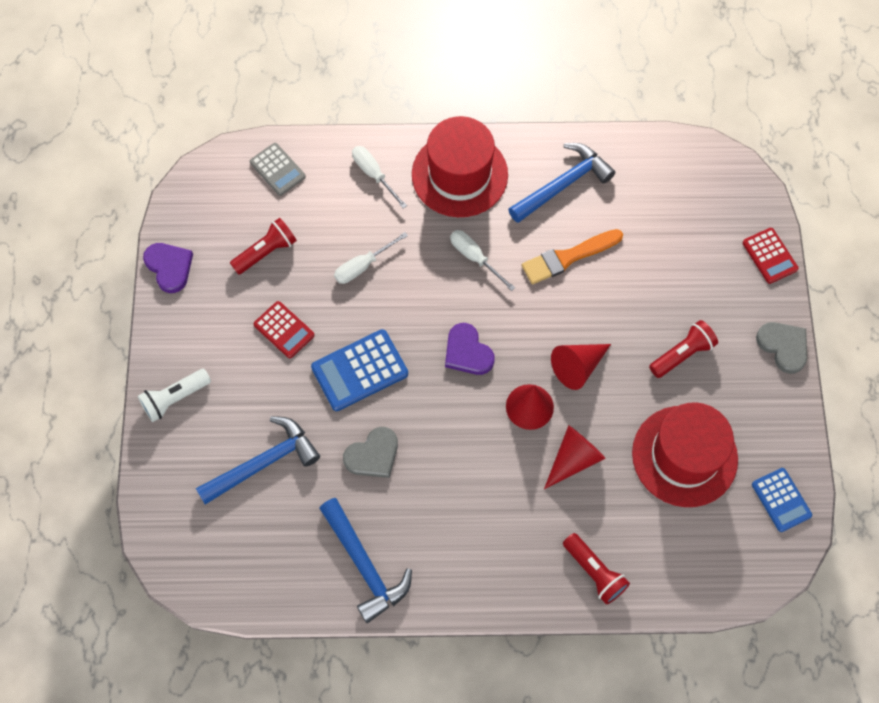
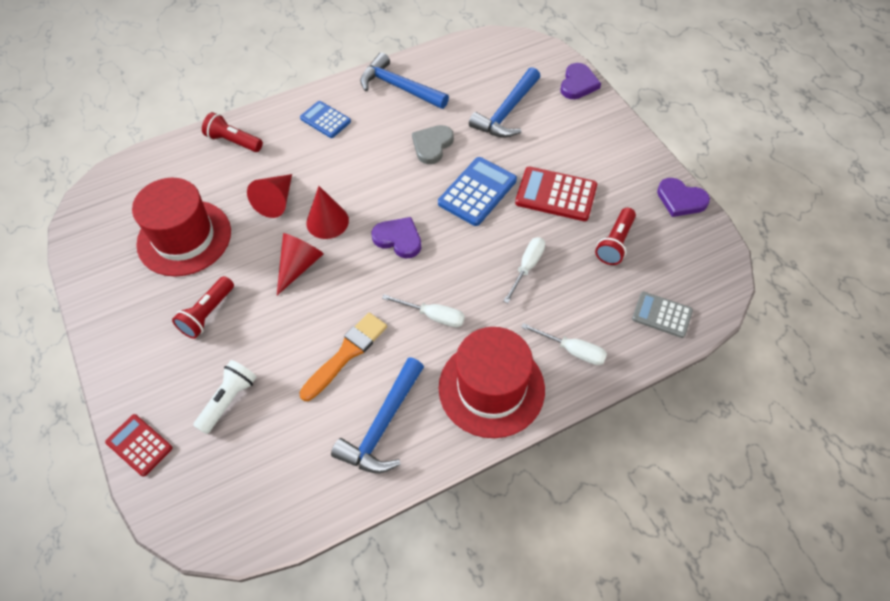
camera: 155 degrees right, 10 degrees down
(156, 465) = (578, 84): none -> purple heart
(175, 398) = (599, 122): white flashlight -> white flashlight (228, 400)
(284, 330) = (556, 194): red calculator -> red calculator, size x1.54
(781, 500) = (94, 238): blue calculator -> blue calculator (325, 120)
(783, 347) = (110, 360): grey heart -> none

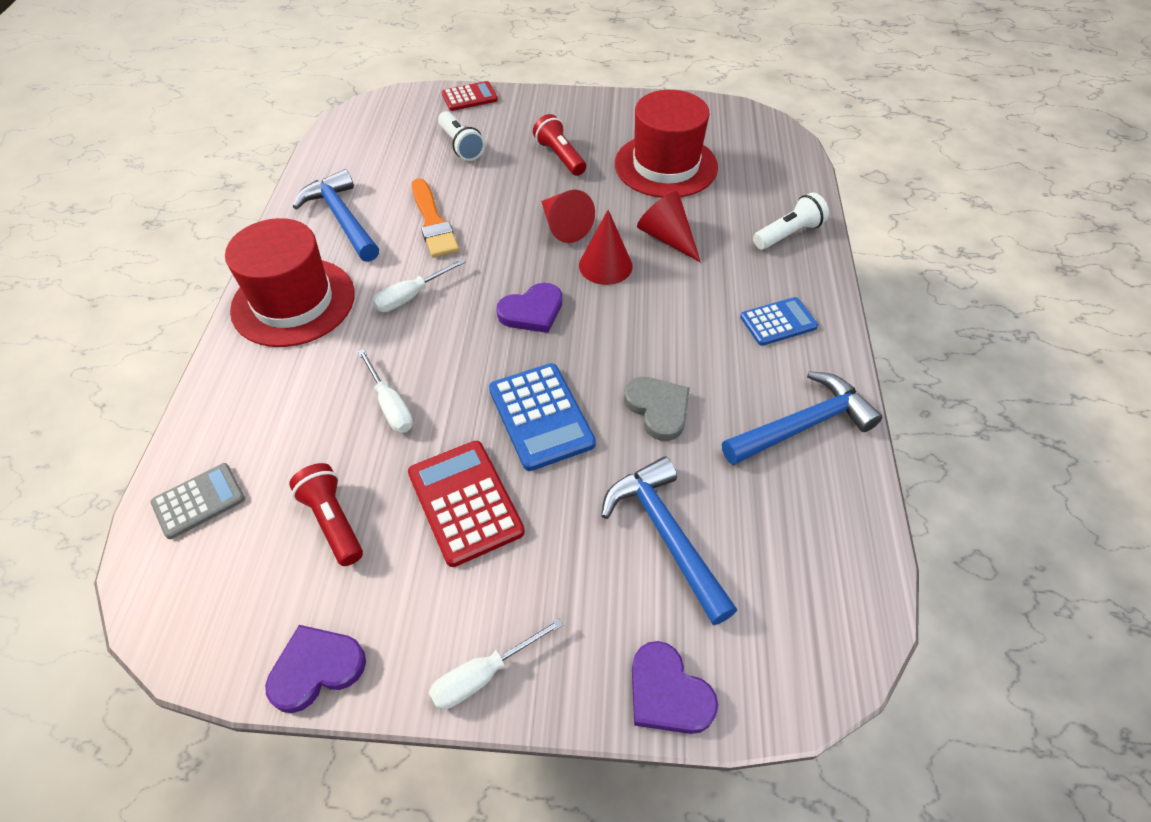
camera: 120 degrees right, 5 degrees down
(233, 141) = (788, 234): red flashlight -> white flashlight
(556, 194) = (465, 502): red calculator -> red calculator turned 75 degrees counterclockwise
(572, 350) = (257, 386): white screwdriver -> white screwdriver (483, 675)

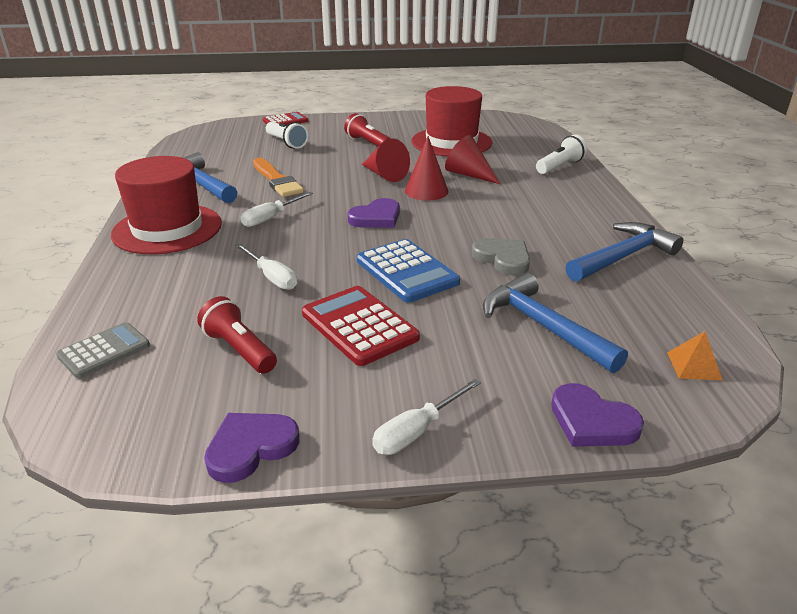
camera: 10 degrees left, 20 degrees down
(778, 322) = (575, 208): blue calculator -> none
(813, 627) = (694, 366): none -> orange pyramid

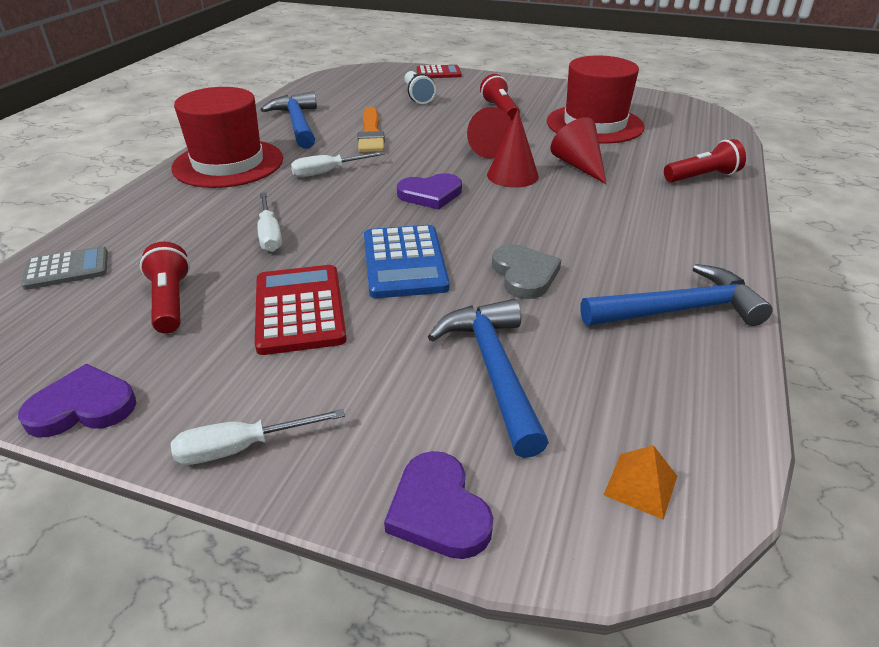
camera: 25 degrees right, 5 degrees up
(559, 166) = (702, 177): white flashlight -> red flashlight

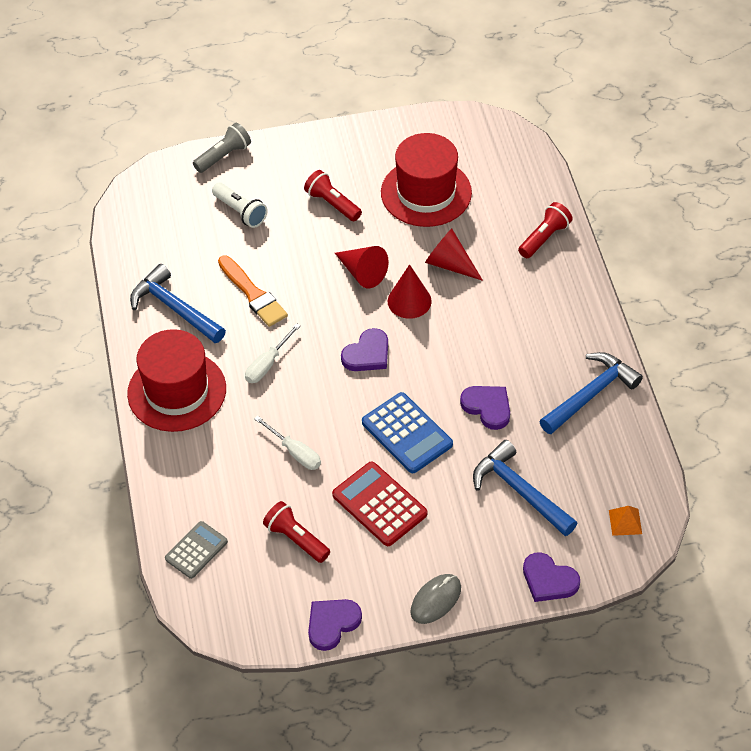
camera: 30 degrees left, 15 degrees up
(242, 448) = (435, 600): white screwdriver -> grey mouse
(438, 73) = (223, 156): red calculator -> grey flashlight
(524, 274) = (487, 407): grey heart -> purple heart

